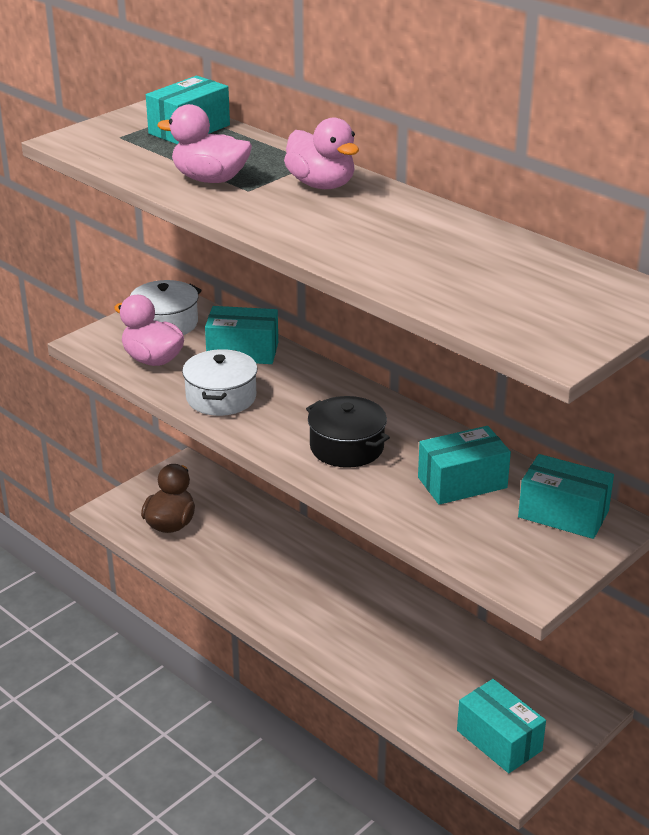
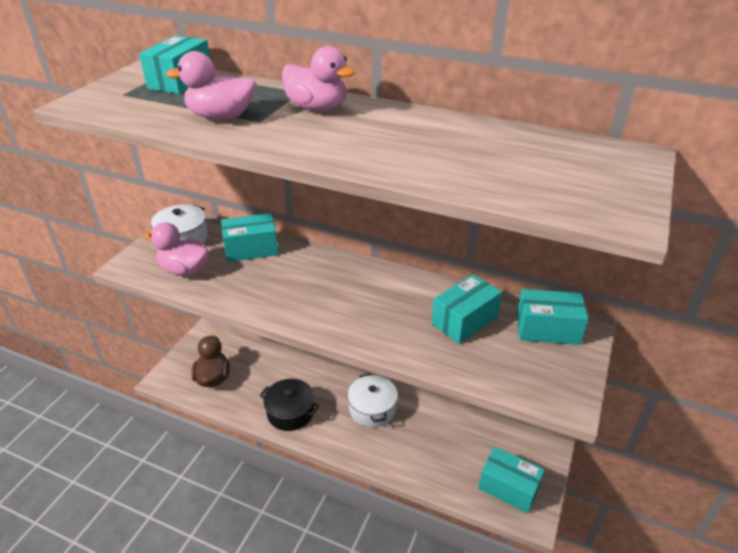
camera: 20 degrees left, 5 degrees up
(221, 397) = (252, 290): white pot -> white pot (372, 409)
(346, 447) = (366, 311): black pot -> black pot (290, 412)

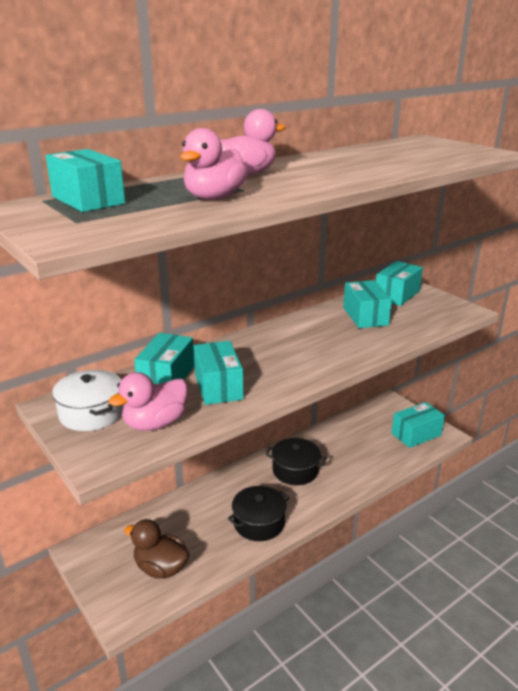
camera: 60 degrees left, 10 degrees down
(254, 278) = (218, 386): none -> turquoise box
(372, 409) = (295, 470): white pot -> black pot

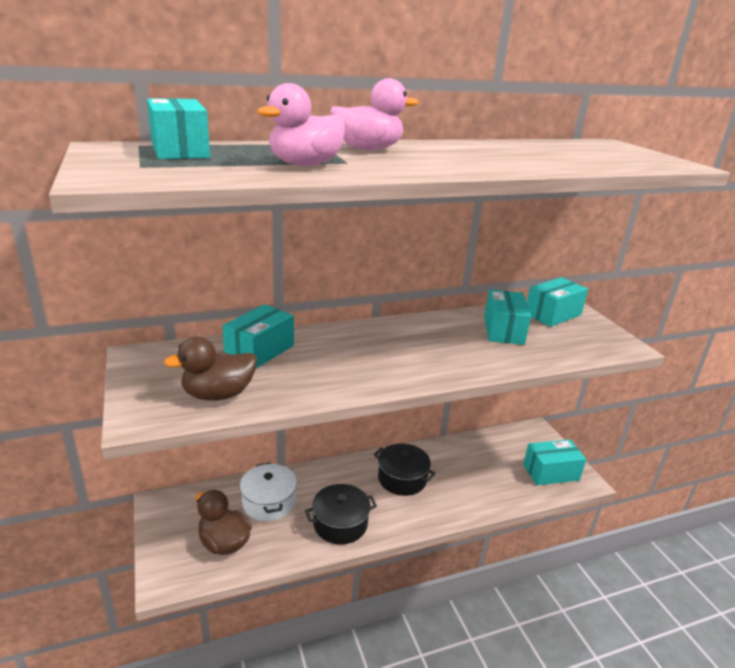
camera: 15 degrees right, 0 degrees up
(91, 413) = (167, 370): white pot -> white pot (269, 502)
(155, 423) = (218, 394): pink duck -> brown duck
(218, 386) = (304, 371): turquoise box -> none

